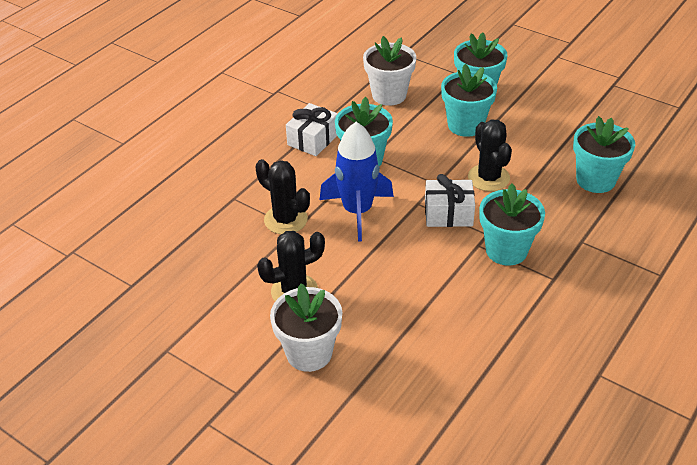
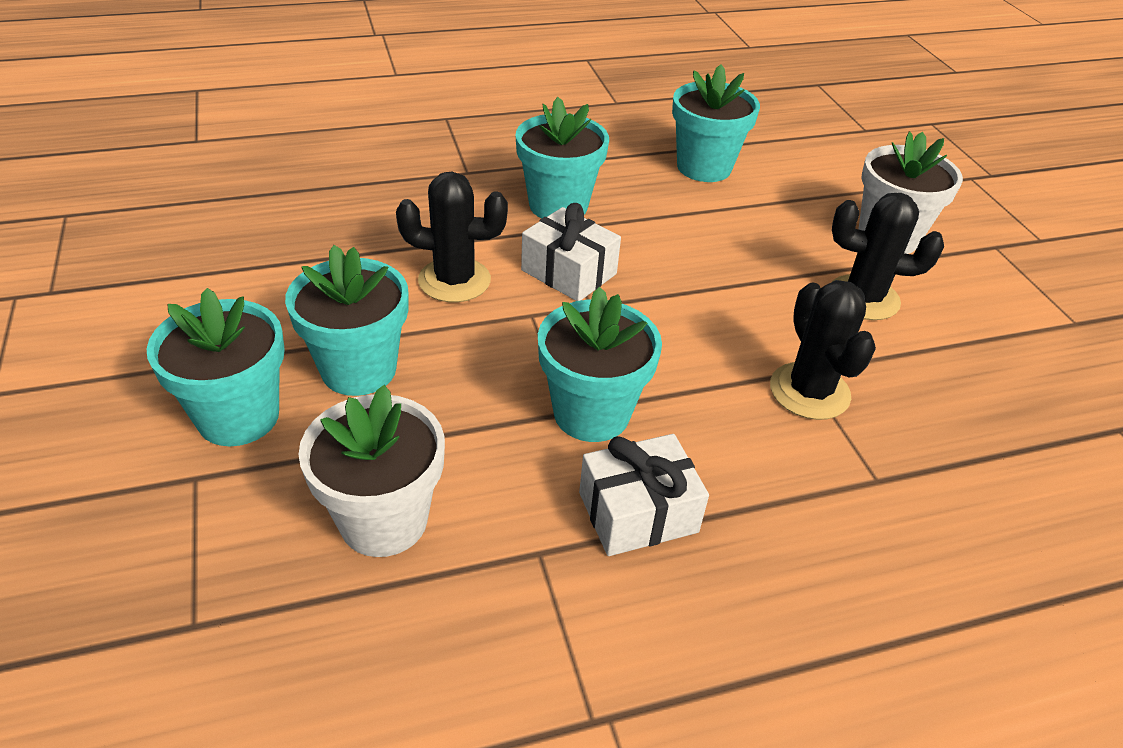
camera: 145 degrees left, 0 degrees up
(357, 211) = (688, 342): blue rocket -> none
(488, 178) = (454, 280): black cactus -> black cactus turned 75 degrees clockwise
(595, 180) = (340, 207): turquoise flower pot -> turquoise flower pot (704, 167)

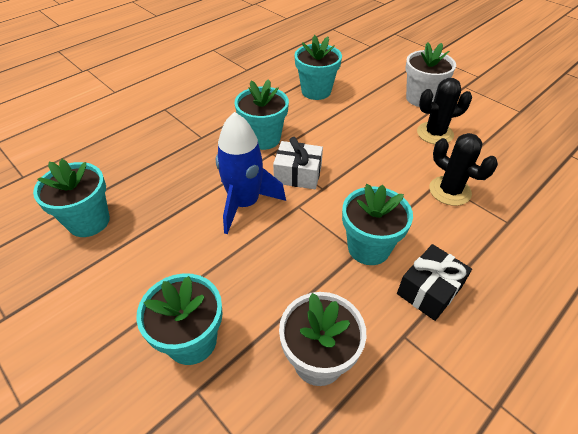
camera: 25 degrees left, 5 degrees up
(359, 369) = (236, 279): turquoise flower pot -> turquoise flower pot (89, 221)
(454, 280) = (245, 203): black cactus -> blue rocket
(638, 512) = (429, 290): white gift -> black gift

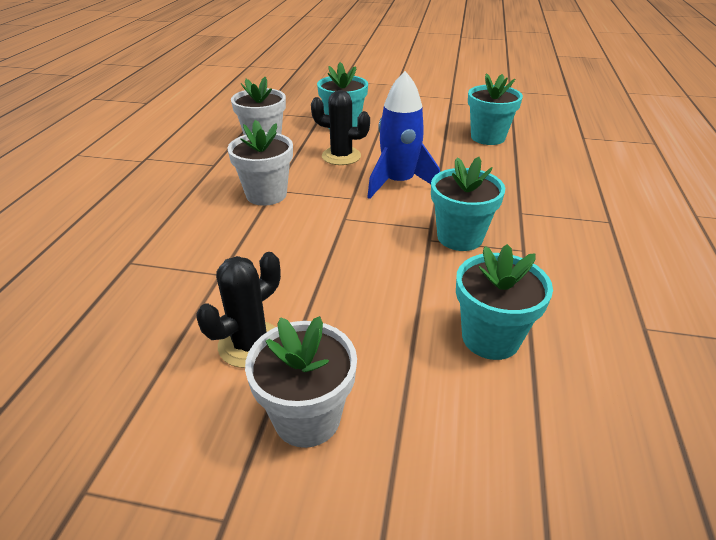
camera: 145 degrees right, 10 degrees down
(298, 174) = (381, 220): white gift -> none
(368, 248) = (266, 194): turquoise flower pot -> white flower pot
(429, 290) = (203, 189): black gift -> none
(449, 191) = (204, 268): black cactus -> black cactus (341, 156)

